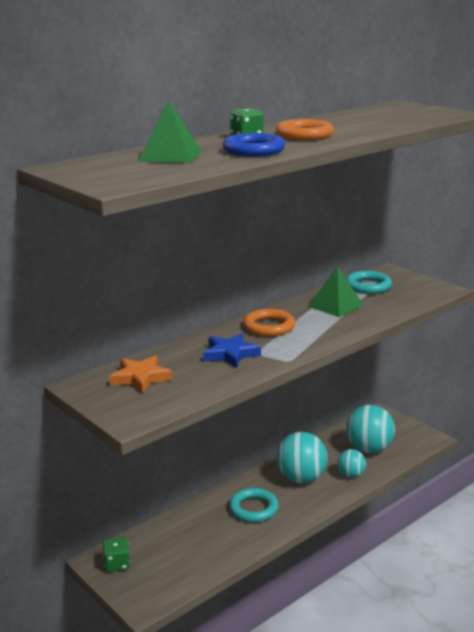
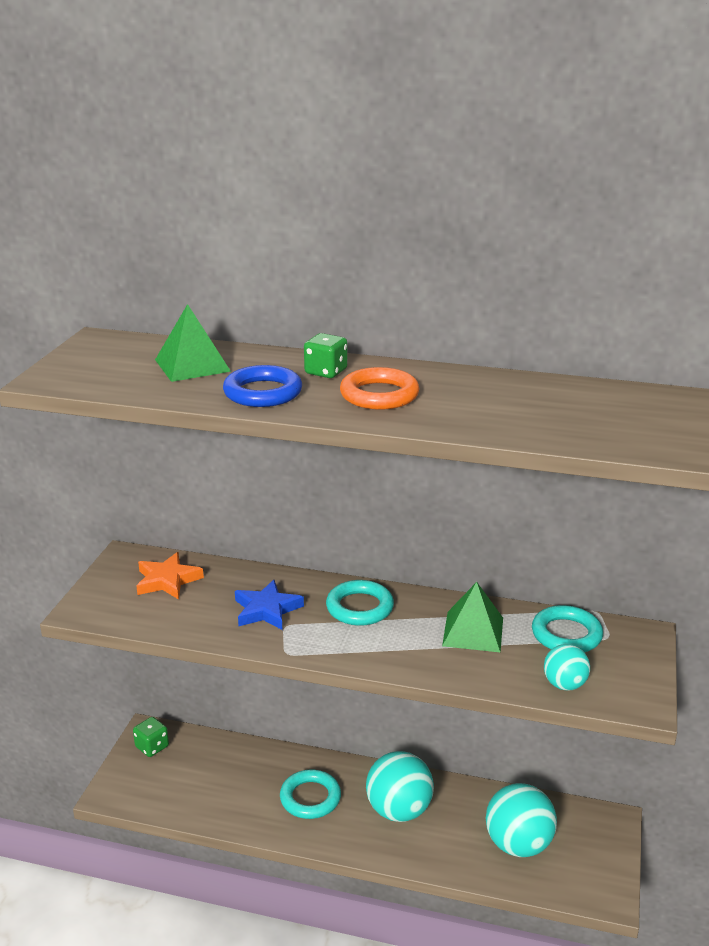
camera: 55 degrees right, 5 degrees up
(269, 327) = (359, 607): orange ring -> turquoise ring
(351, 475) = (446, 851): turquoise ball -> turquoise ball (564, 684)

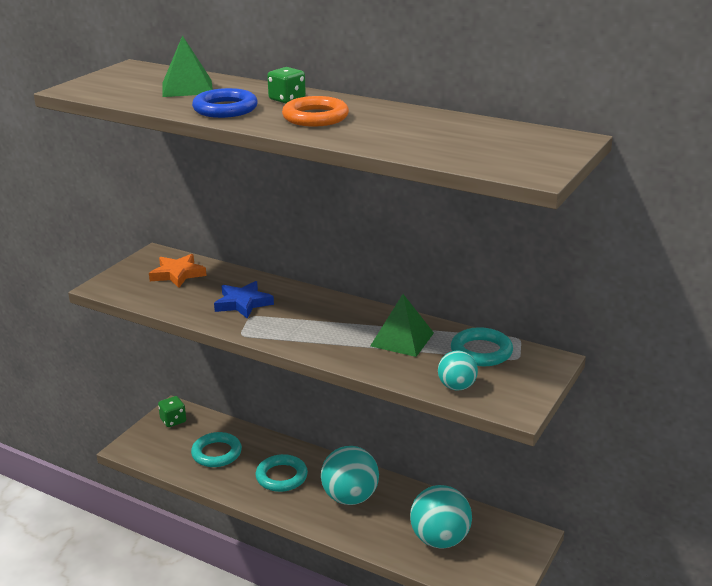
camera: 15 degrees right, 0 degrees up
(359, 607) = (318, 311): turquoise ring -> turquoise ring (216, 453)

